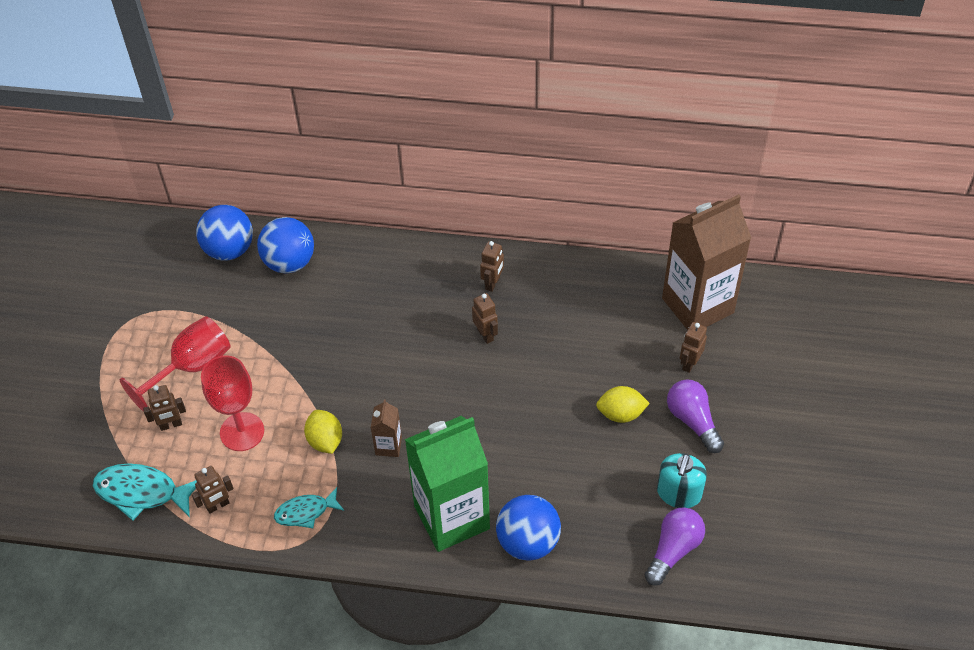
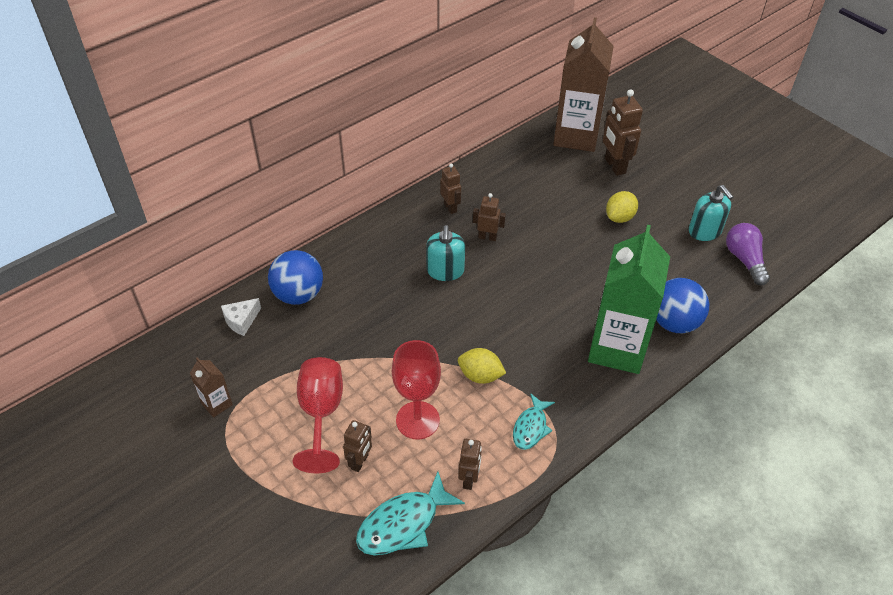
camera: 50 degrees left, 5 degrees down
(229, 249) = (241, 320): blue ball -> white cheese
(388, 446) = (523, 344): brown carton -> brown carton (217, 404)
(414, 335) = (445, 271): none -> turquoise soap dispenser
(689, 363) = (614, 166): brown robot -> brown robot, size x1.67
(693, 421) = (658, 191): purple light bulb -> none

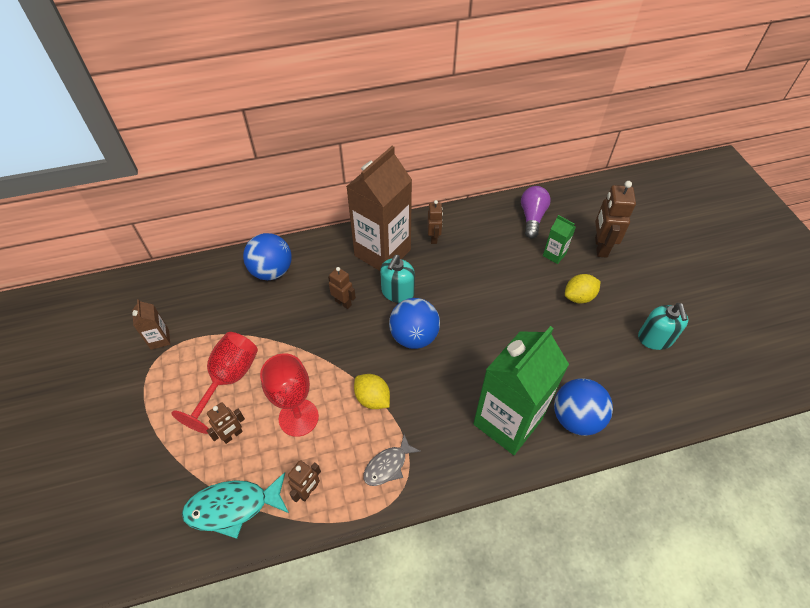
camera: 25 degrees right, 5 degrees up
(241, 320) = (218, 277): white cheese -> none
(486, 306) = (414, 336): none -> blue ball
(487, 237) = (450, 274): brown robot -> brown robot (343, 302)
(531, 427) = (388, 465): turquoise fish -> grey fish
(576, 136) = (580, 208): brown carton -> brown carton (382, 252)
(576, 186) = (554, 255): none -> green carton
(744, 260) = (680, 382): purple light bulb -> purple light bulb (532, 217)

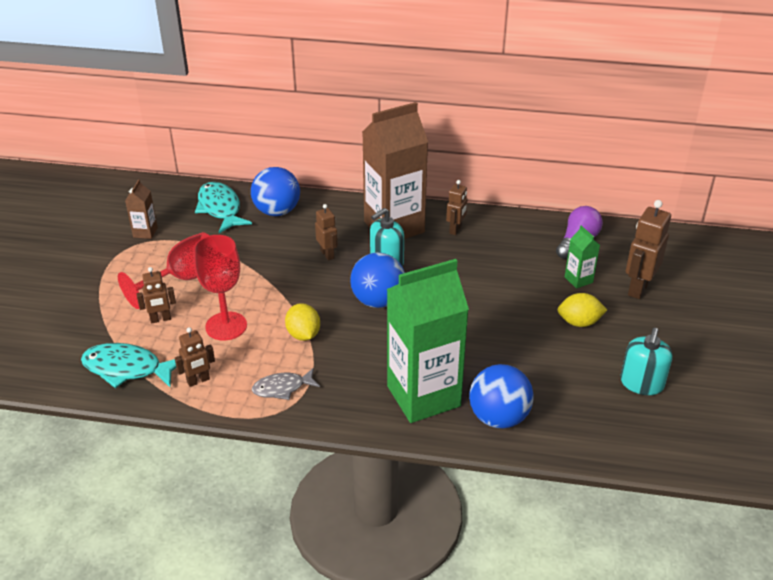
camera: 25 degrees right, 15 degrees down
(217, 286) = (220, 208): none -> turquoise fish

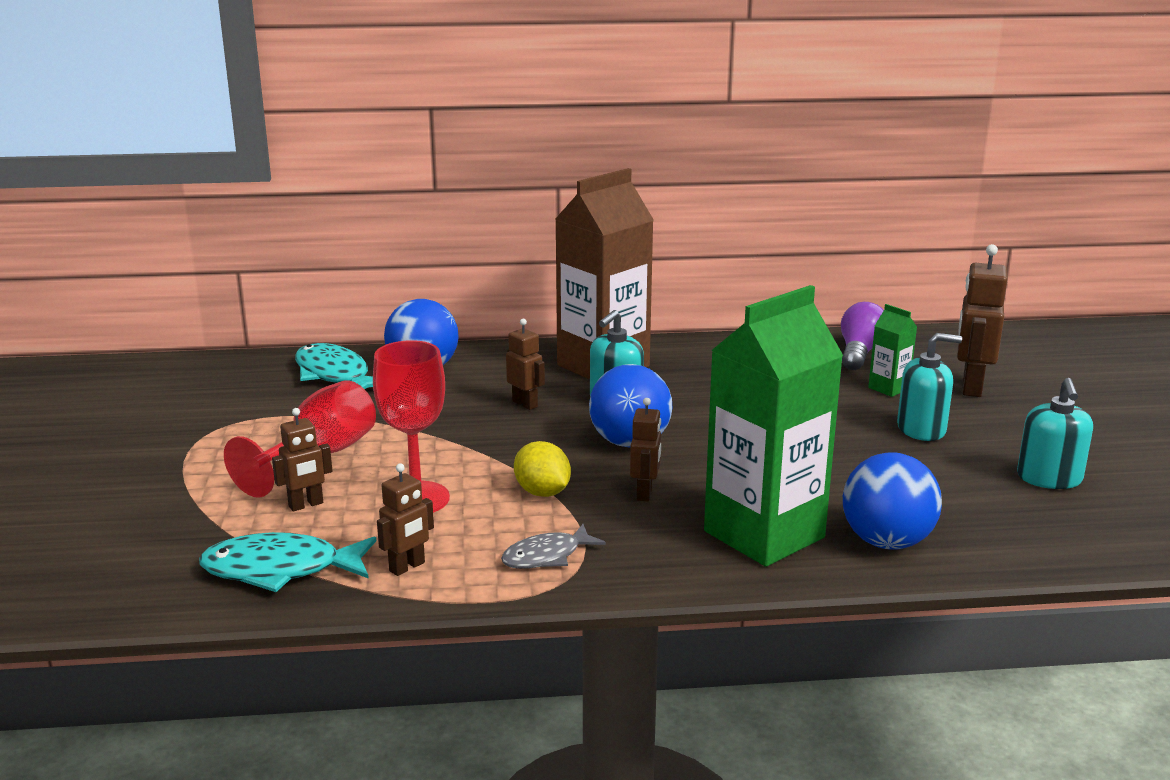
camera: 15 degrees left, 15 degrees down
(145, 232) = (230, 413): brown carton -> none
(456, 230) = (690, 359): brown robot -> brown robot (645, 493)
(579, 322) = (921, 429): yellow lemon -> turquoise soap dispenser

